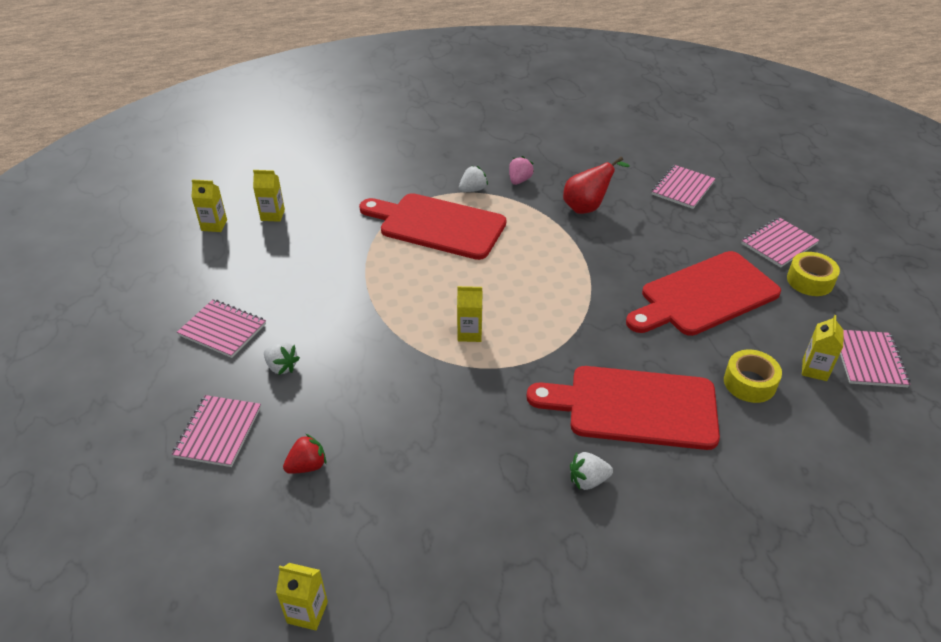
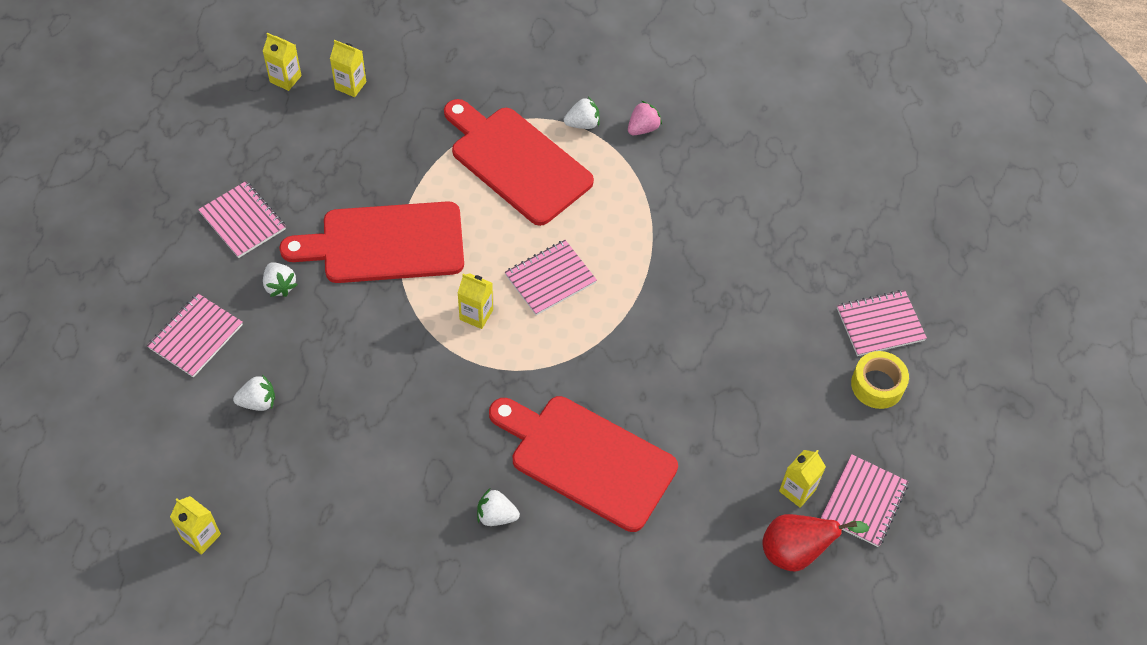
camera: 20 degrees right, 15 degrees up
(307, 466) = (258, 402): red strawberry -> white strawberry
(587, 207) = (696, 195): red pear -> red pear (797, 552)
(682, 188) = (825, 206): pink notebook -> pink notebook (550, 279)
(704, 295) = (746, 360): red cutting board -> red cutting board (385, 243)
(749, 383) = (719, 478): yellow tape -> none

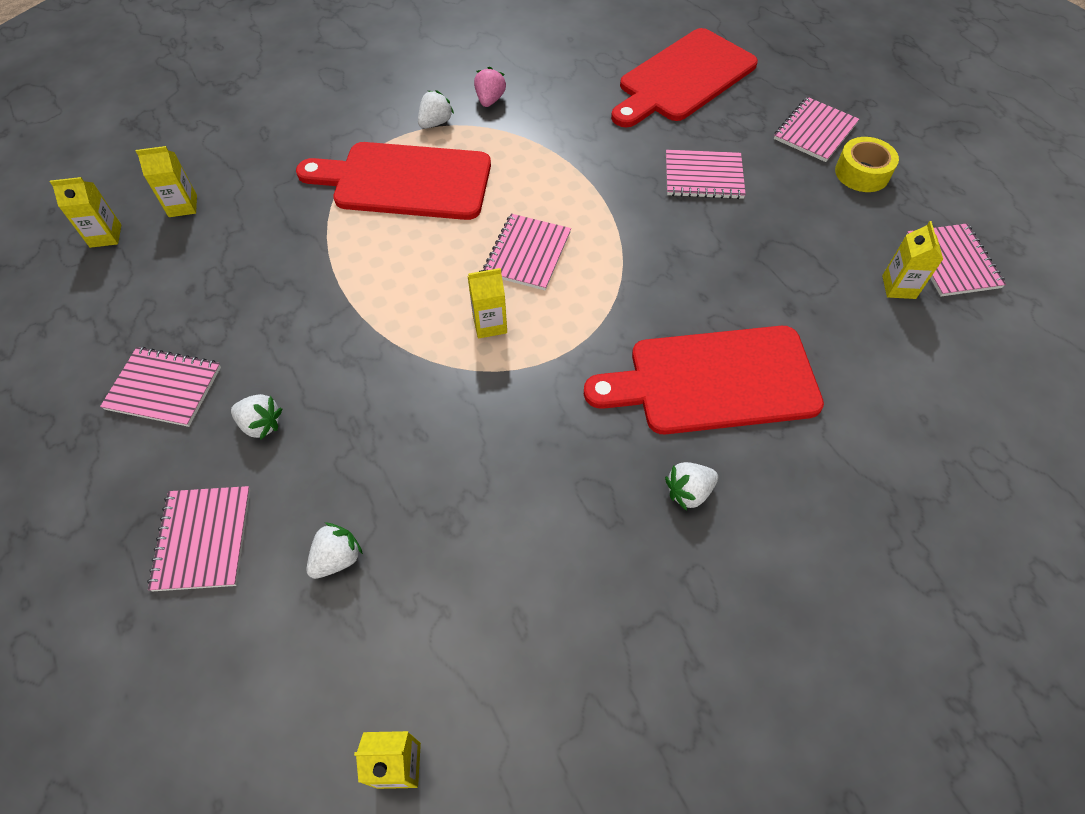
camera: 35 degrees left, 0 degrees up
(385, 243) = (341, 318): red cutting board -> red cutting board (683, 78)
(744, 303) = (703, 176): none -> pink notebook
(797, 552) = (954, 335): red pear -> none

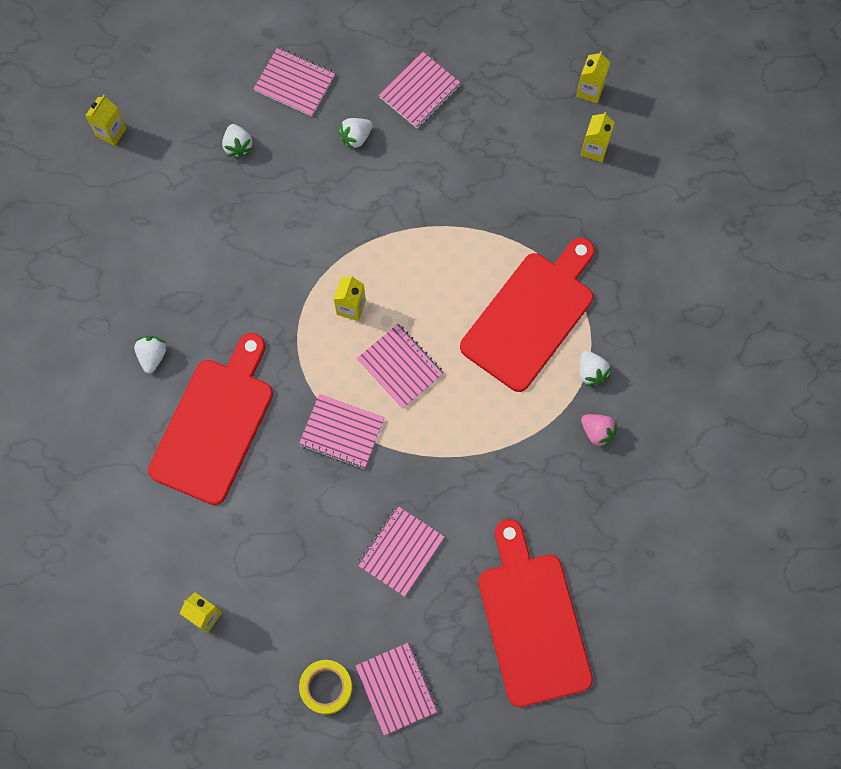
camera: 120 degrees right, 15 degrees up
(952, 261) = (200, 679): pink notebook -> pink notebook (342, 432)

